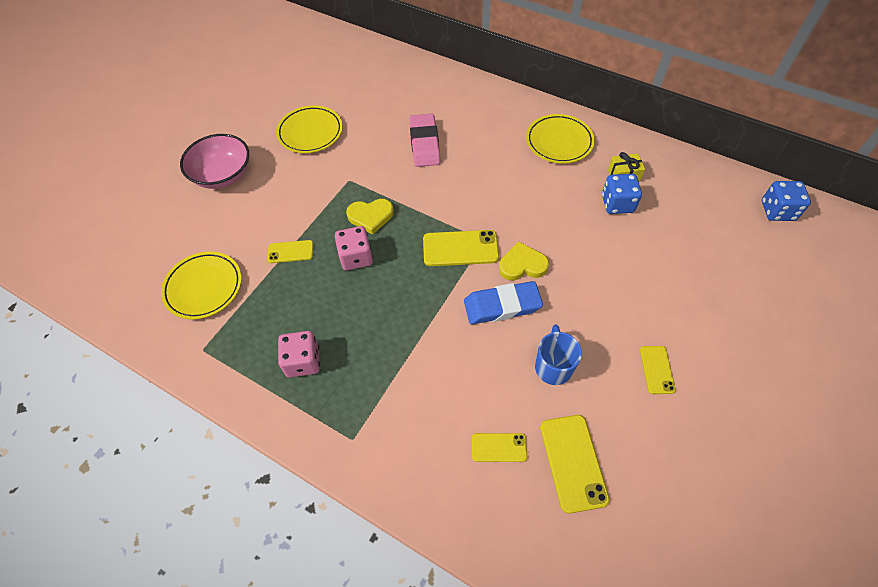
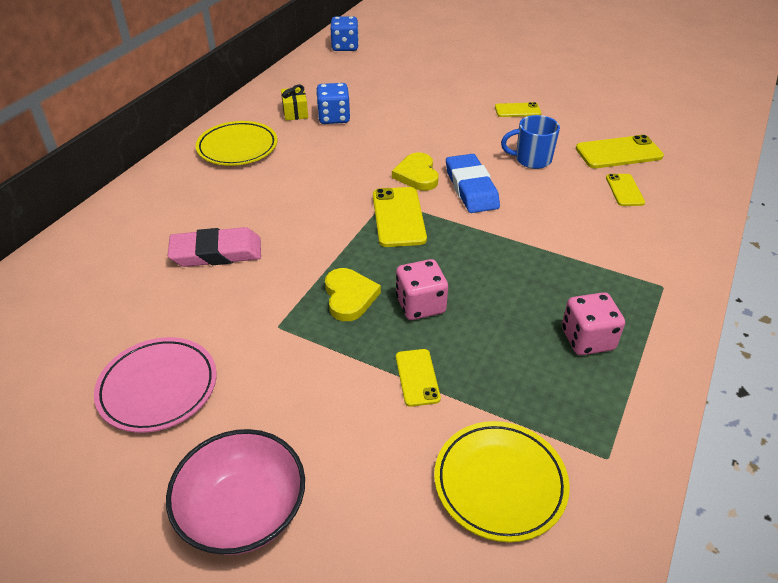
camera: 95 degrees left, 15 degrees down
(310, 132) = (158, 388): yellow plate -> pink plate

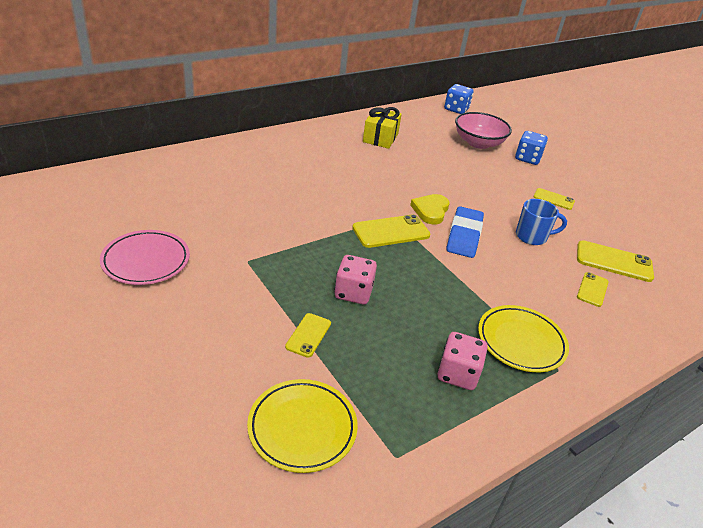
camera: 25 degrees right, 5 degrees down
(216, 252) = (250, 201): pink eraser -> none
(237, 148) = (321, 145): yellow plate -> yellow plate (521, 341)
(243, 511) = (130, 353): pink bowl -> pink bowl (478, 143)
(295, 112) = (380, 138): yellow gift -> yellow gift, size x1.52
(334, 117) = (404, 151): blue dice -> blue dice (527, 158)
(349, 297) = (310, 265): yellow heart -> none
(398, 217) = (391, 231): yellow phone -> yellow phone turned 45 degrees clockwise
(531, 159) = (532, 237): blue mug -> blue mug turned 150 degrees clockwise

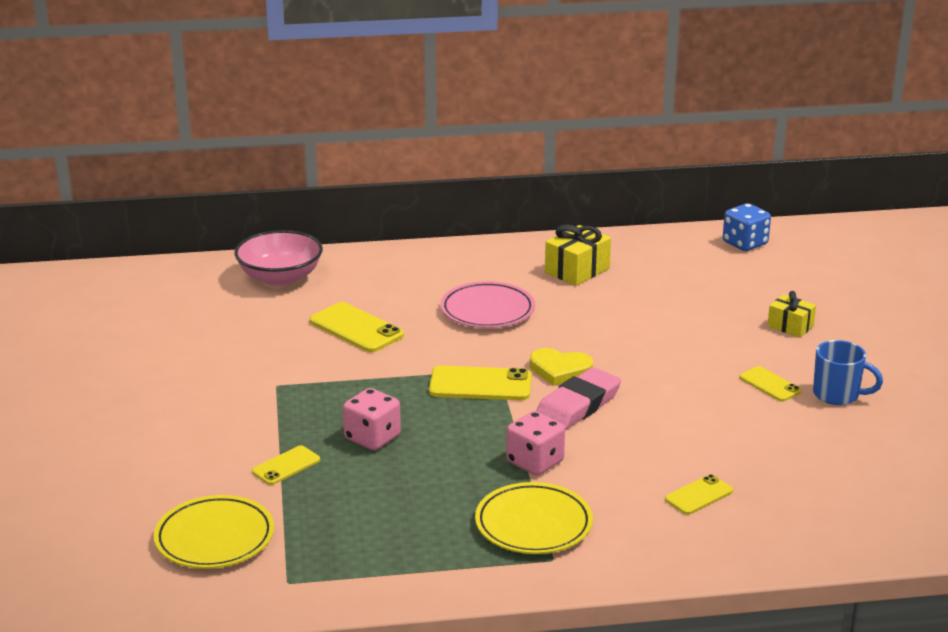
camera: 30 degrees right, 10 degrees down
(146, 261) = (168, 366): pink plate -> pink plate (487, 310)
(430, 211) = (560, 370): yellow heart -> yellow heart turned 120 degrees counterclockwise
(457, 374) = (422, 535): pink dice -> pink dice (535, 462)
(464, 236) = (578, 405): blue eraser -> pink eraser
(478, 143) = (729, 295): pink bowl -> pink bowl (280, 277)
(527, 158) = (790, 326): blue dice -> yellow gift
(532, 237) = (679, 423): blue mug -> blue mug (837, 395)
(614, 261) = (773, 472): yellow phone -> yellow phone (356, 328)

